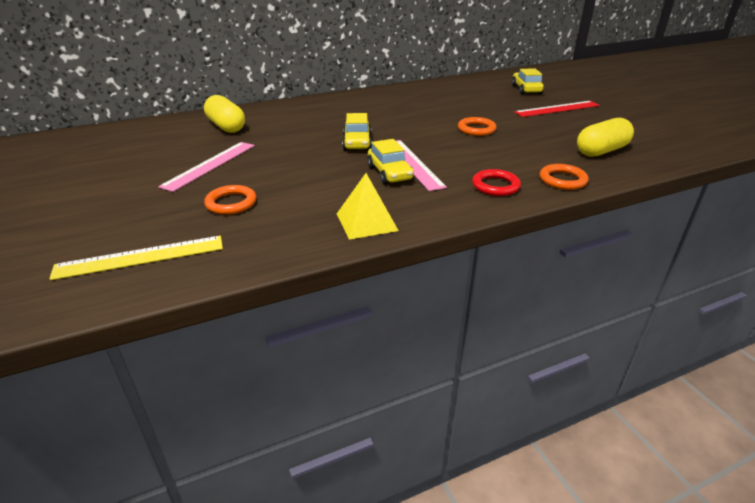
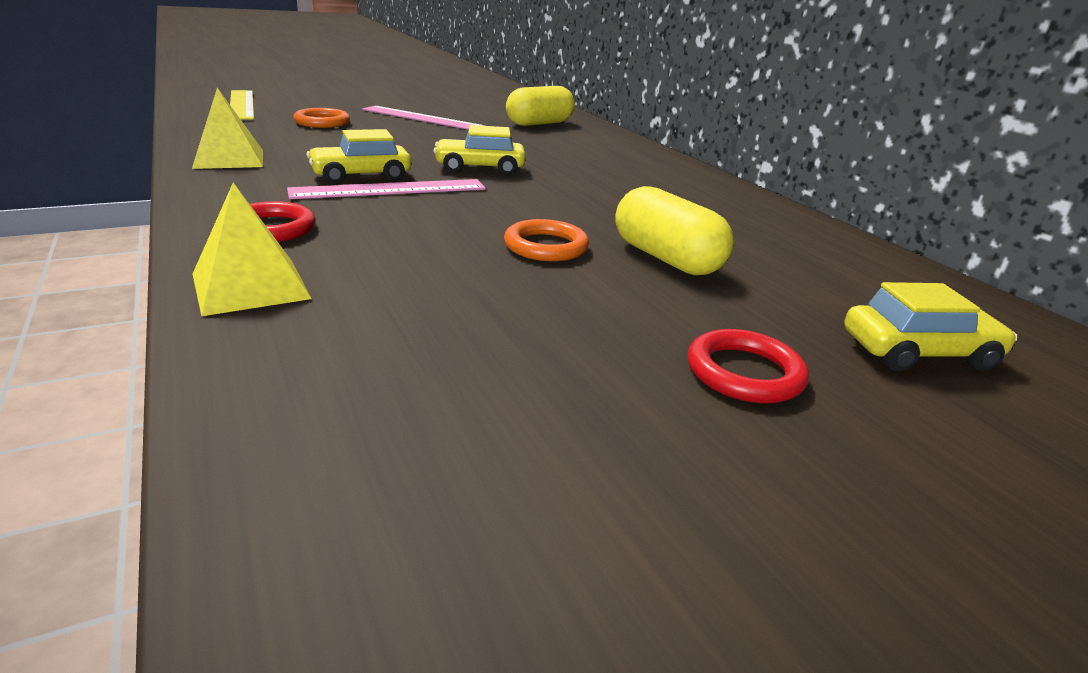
camera: 85 degrees right, 5 degrees down
(557, 109) = (744, 373): red ruler -> red ring
(562, 180) = (250, 286): orange ring -> yellow pyramid
(601, 151) = (386, 371): yellow capsule -> yellow capsule (666, 258)

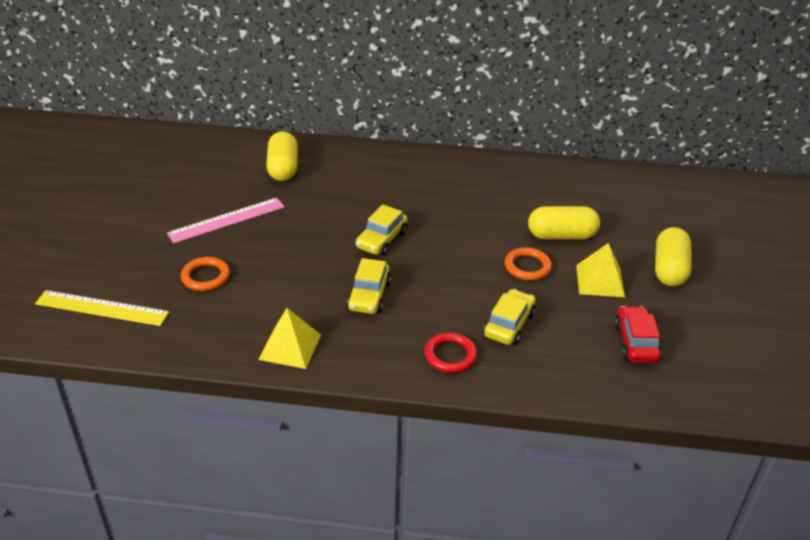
camera: 55 degrees left, 10 degrees up
(250, 286) = (528, 377): yellow pyramid -> yellow pyramid (600, 281)
(389, 189) = (404, 292): pink ruler -> none
(443, 372) = (635, 343): none -> red car
(744, 373) = (669, 269): red ring -> yellow capsule
(918, 353) = (675, 219): yellow car -> yellow car (509, 325)

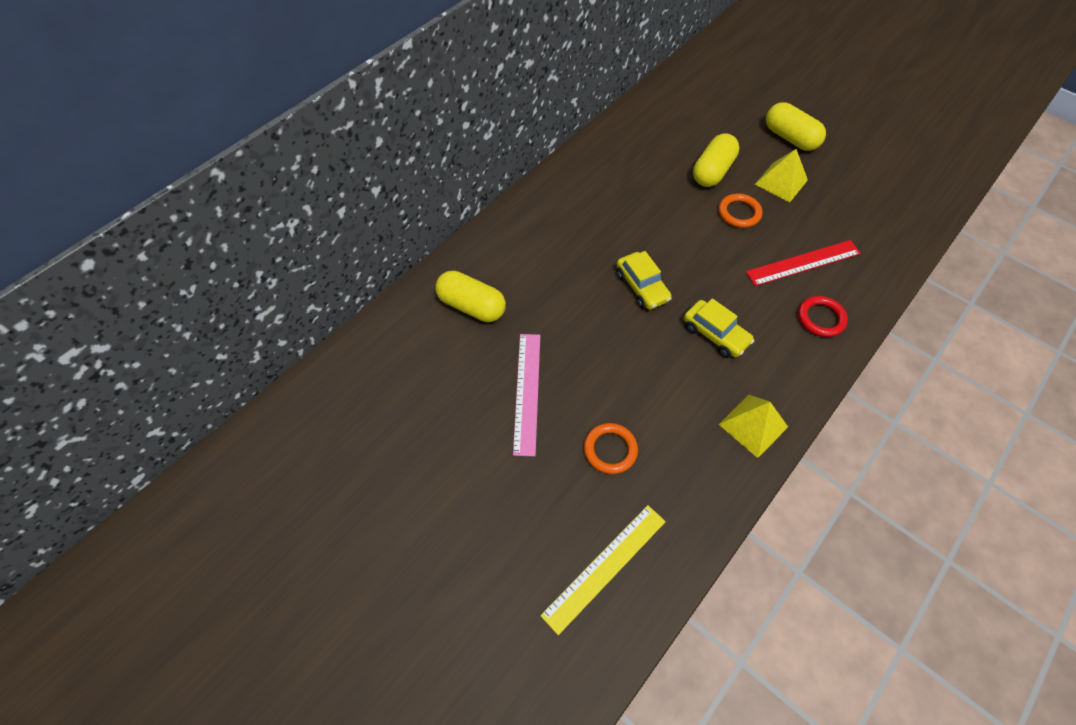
camera: 55 degrees left, 20 degrees up
(509, 325) = (803, 263): yellow car -> red ruler
(635, 343) = (860, 203): red car -> none

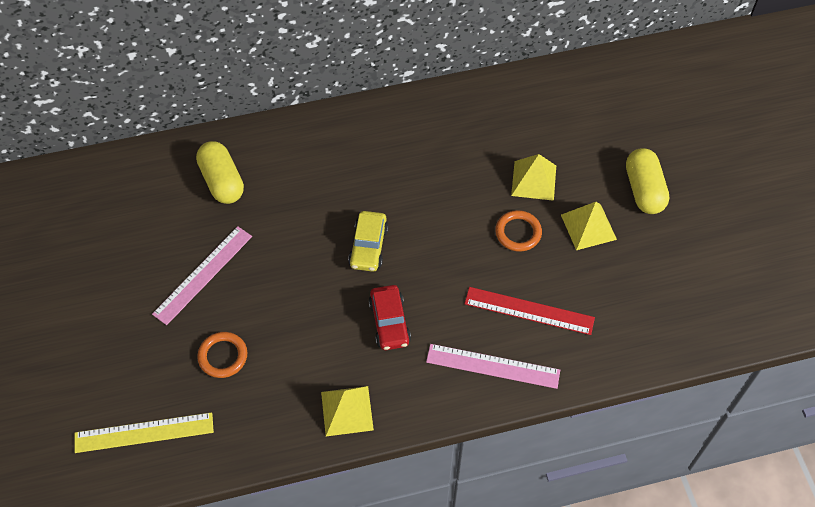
camera: 35 degrees right, 0 degrees up
(712, 171) = (534, 180): yellow capsule -> yellow pyramid
(715, 334) = (389, 322): yellow car -> red car
(820, 318) = (493, 366): red ring -> pink ruler

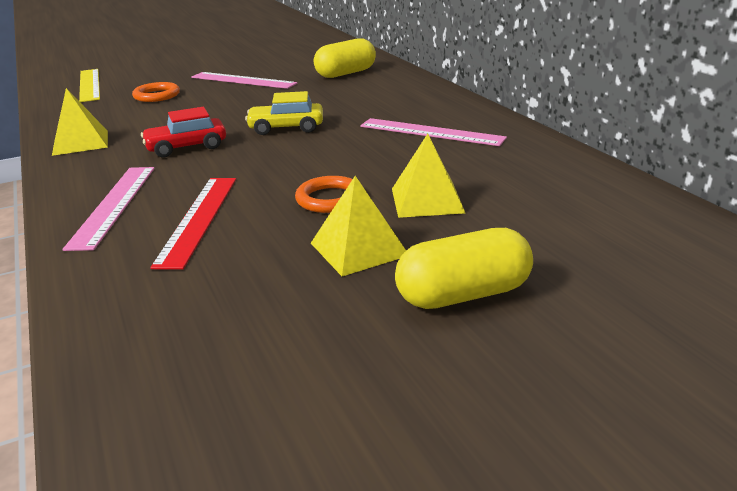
camera: 80 degrees right, 30 degrees down
(414, 150) = (431, 132): none -> pink ruler

